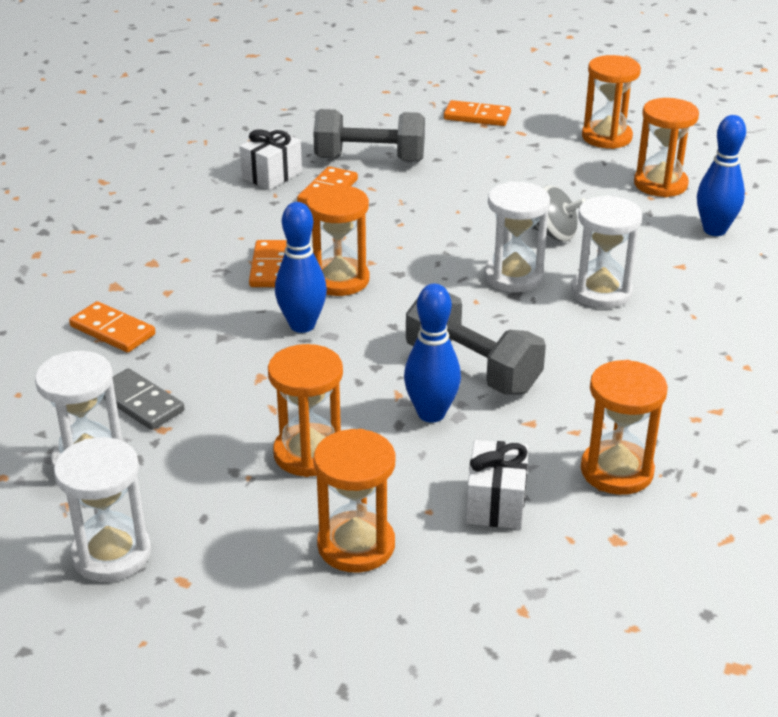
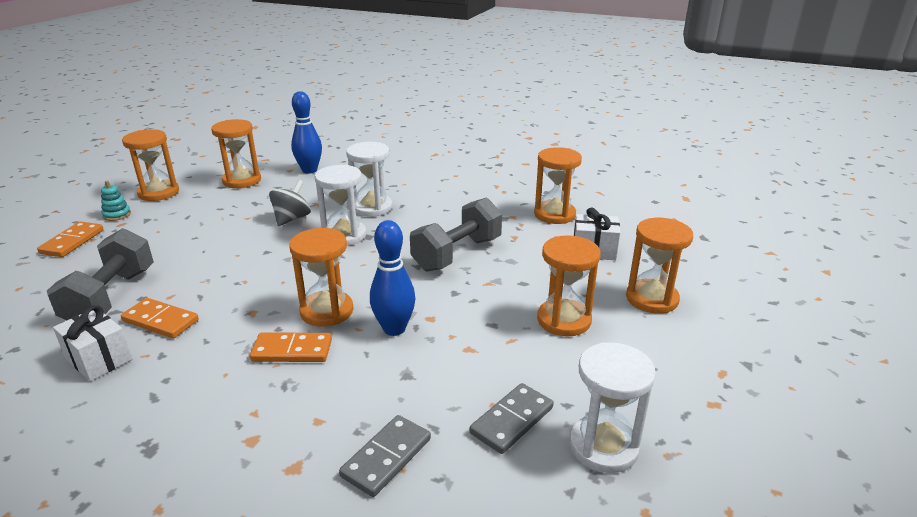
camera: 90 degrees left, 5 degrees down
(111, 554) = (714, 415): white hourglass -> none
(113, 330) = (386, 457): orange domino -> grey domino
(431, 414) = (510, 270): blue bowling pin -> none
(542, 126) = (117, 215): none -> turquoise stacking toy

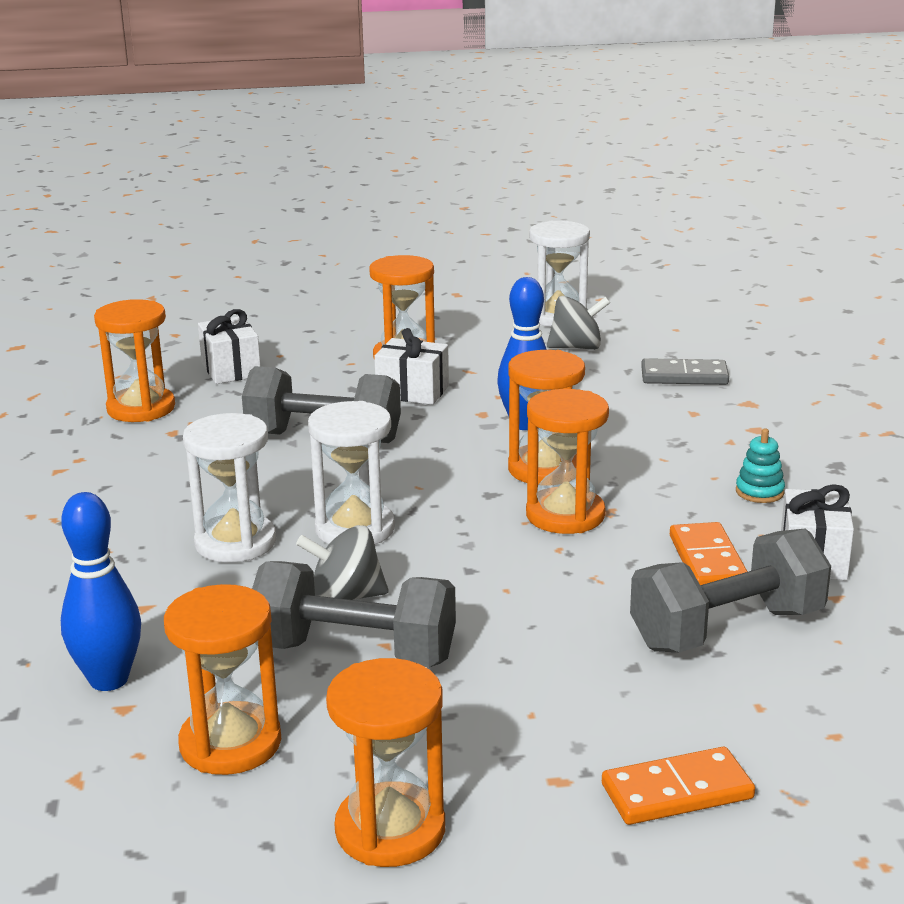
camera: 120 degrees left, 5 degrees down
(117, 215) = (536, 815): turquoise stacking toy -> turquoise stacking toy (759, 492)
(252, 211) = (355, 653): none -> grey dumbbell
(292, 350) = (633, 459): orange domino -> none
(494, 303) = (412, 392): none -> white gift
(512, 420) = (577, 347): grey domino -> grey spinning top
(652, 299) = (315, 330): orange hourglass -> orange hourglass (565, 515)

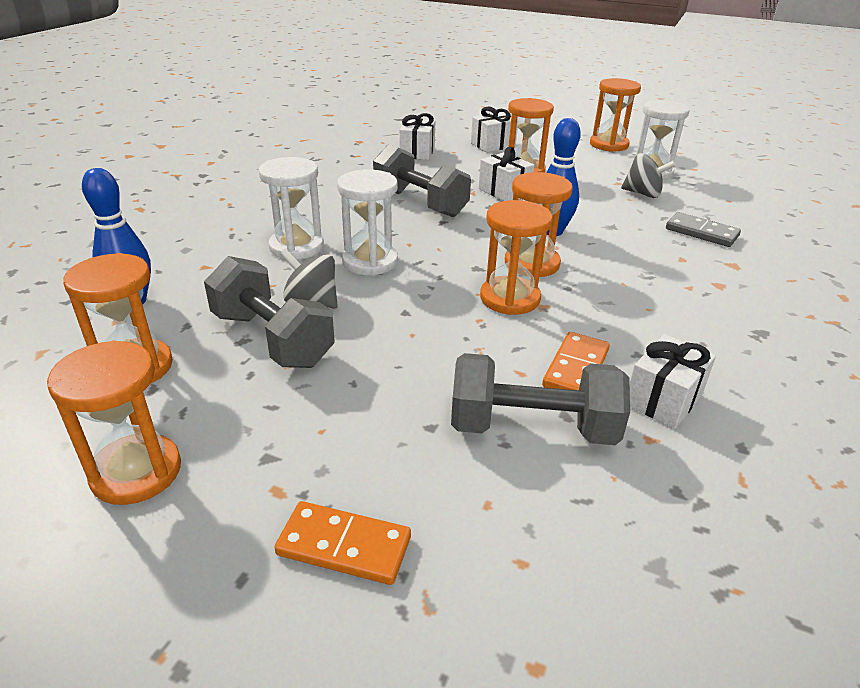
camera: 30 degrees right, 10 degrees up
(141, 408) = (345, 160): orange hourglass -> orange hourglass (608, 145)
(322, 331) = (493, 145): none -> white gift
(759, 492) = (673, 331): turquoise stacking toy -> none

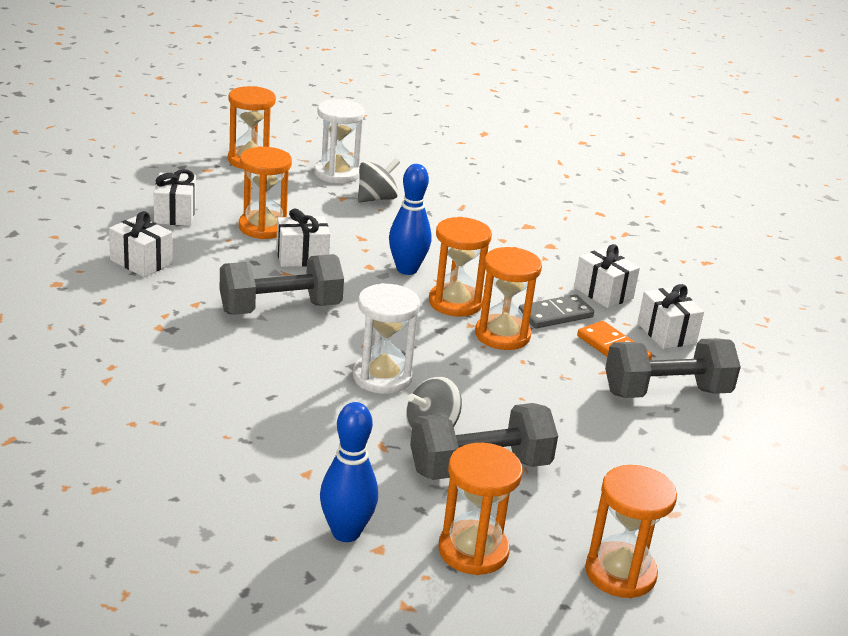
camera: 65 degrees left, 5 degrees down
(296, 247) = (313, 408): white hourglass -> none
(344, 546) = (736, 500): orange domino -> none
(532, 428) = (666, 392): grey dumbbell -> grey dumbbell turned 45 degrees clockwise
(680, 336) = (603, 293): none -> white gift
(701, 232) = (469, 211): grey domino -> grey domino (555, 315)

